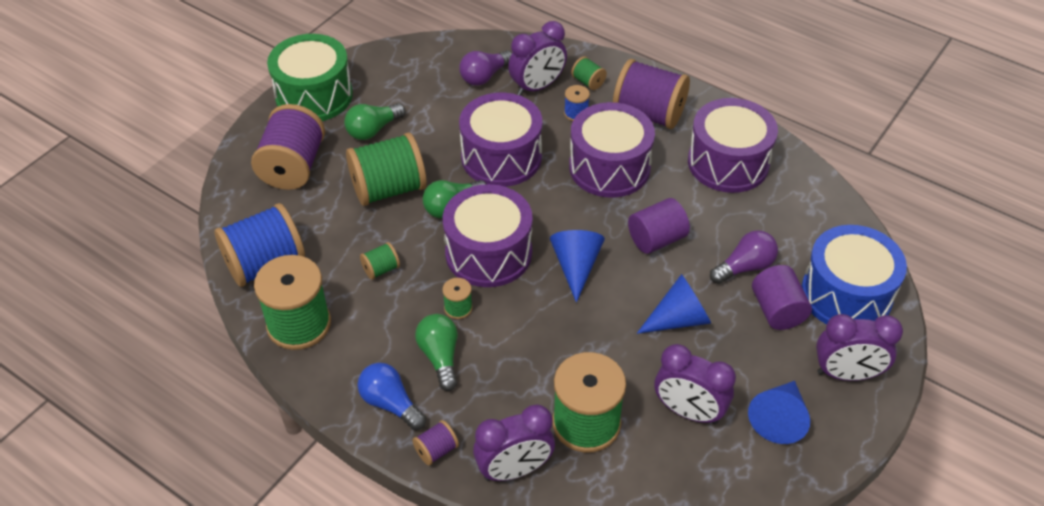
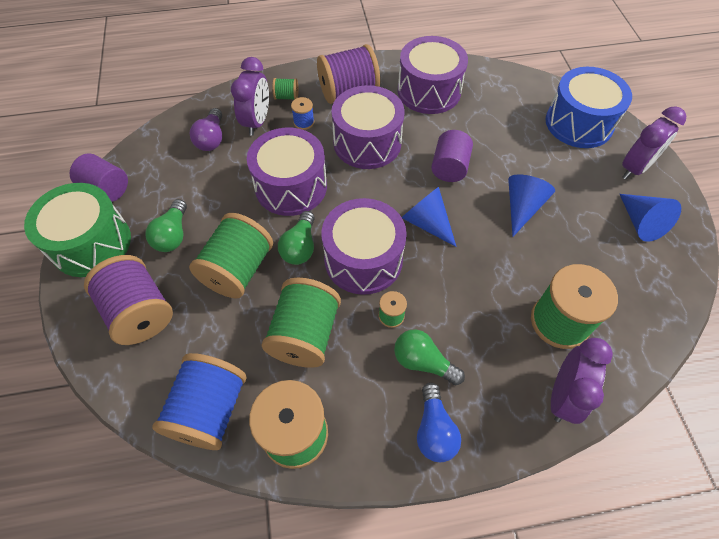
camera: 45 degrees left, 10 degrees up
(381, 269) = (305, 334): green spool -> green spool, size x2.23
(390, 404) = (434, 430): blue light bulb -> blue light bulb turned 90 degrees counterclockwise
(436, 450) = (504, 433): purple spool -> none
(688, 412) = (598, 261): purple clock -> none
(744, 267) = (514, 147): purple light bulb -> none
(777, 310) = (561, 159): purple cylinder -> purple cylinder (107, 189)

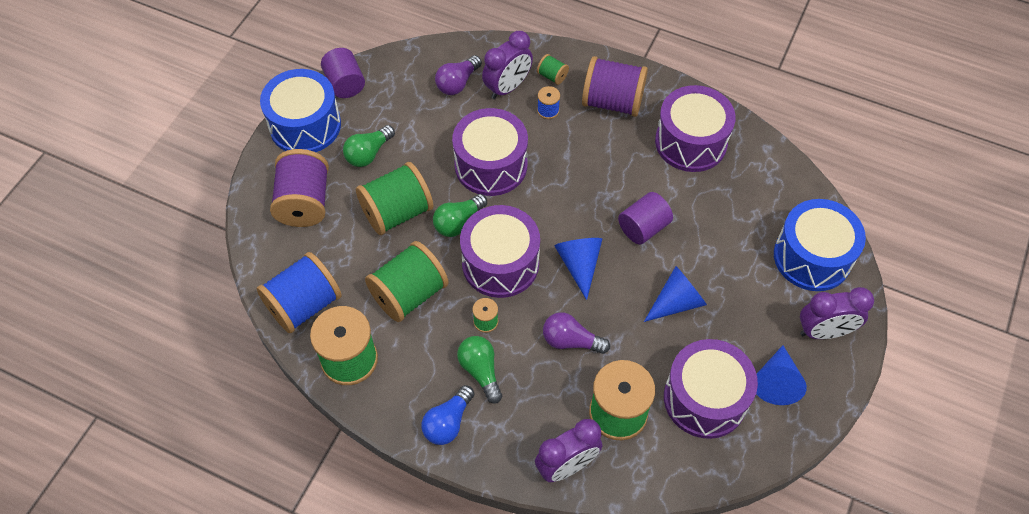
camera: 35 degrees right, 0 degrees up
(91, 243) = (305, 125): green drum -> blue drum
(367, 143) = (588, 162): purple drum -> purple drum (705, 398)
(473, 287) = (571, 341): none -> purple light bulb

